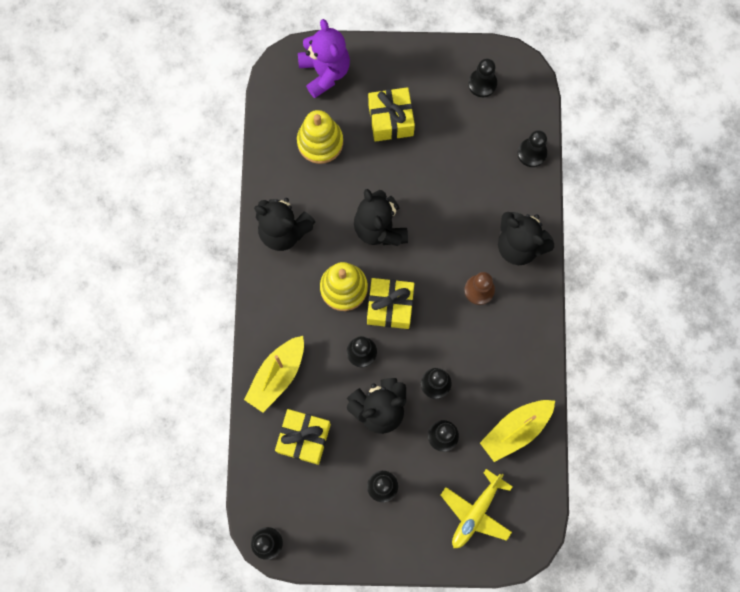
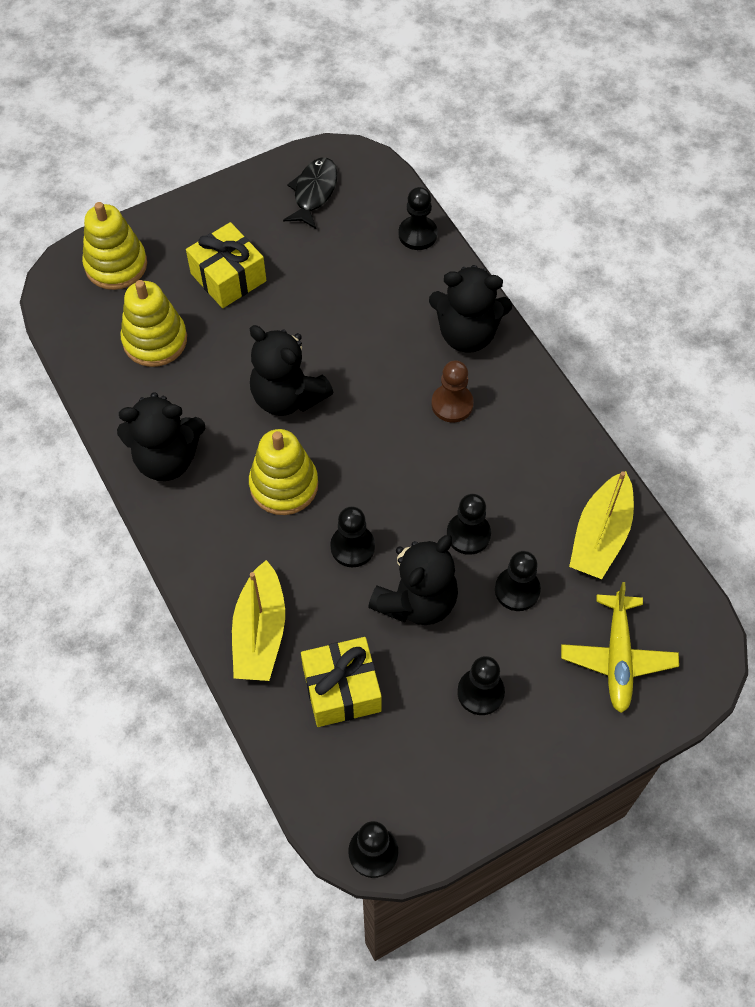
camera: 30 degrees left, 15 degrees down
(325, 72) = (116, 265): purple teddy bear -> yellow stacking toy
(390, 306) = (355, 477): yellow gift -> none
(482, 84) = (314, 192): black pawn -> black fish

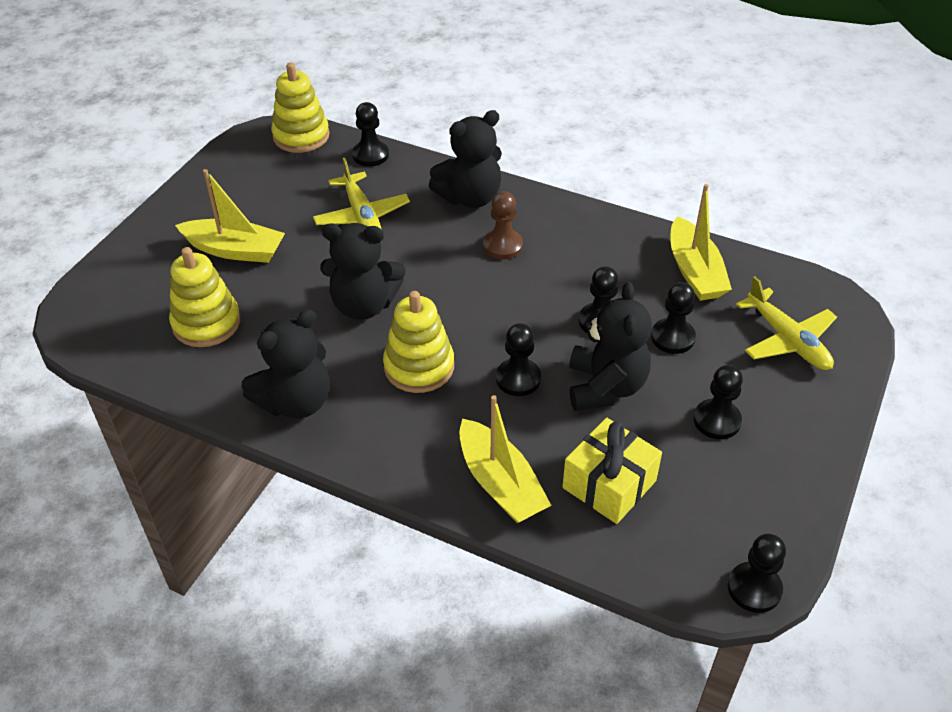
camera: 35 degrees left, 15 degrees down
(116, 265) = (120, 287): yellow stacking toy -> yellow stacking toy (301, 136)
(228, 277) = (235, 250): yellow gift -> yellow boat
(314, 192) = (259, 165): black fish -> none
(357, 300) = (362, 216): none -> yellow plane

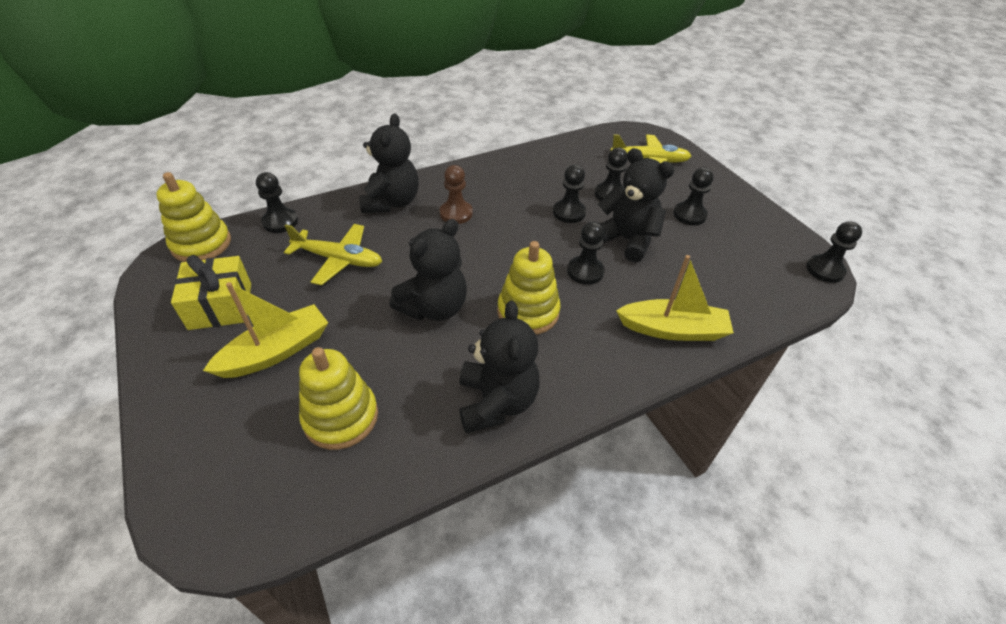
camera: 55 degrees left, 0 degrees up
(609, 484) = (708, 282): yellow gift -> yellow gift (220, 306)
(695, 271) = (565, 159): yellow boat -> none

